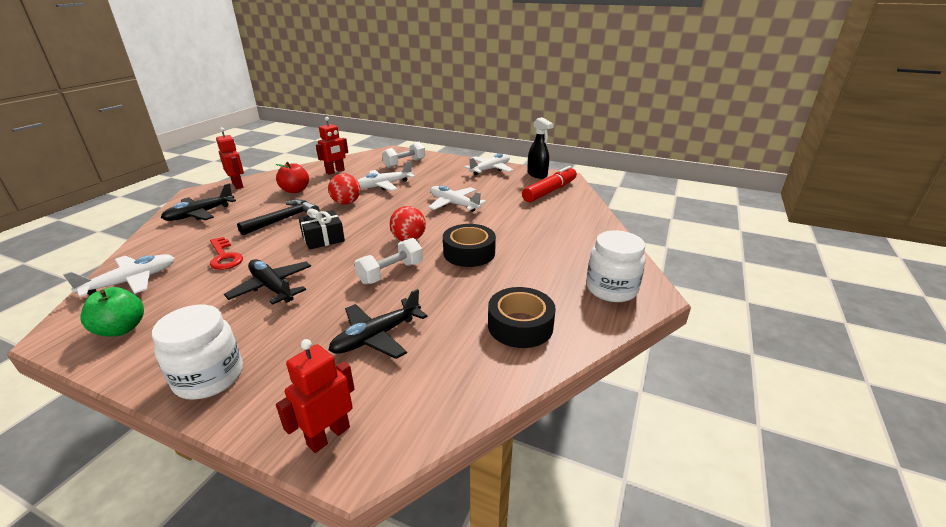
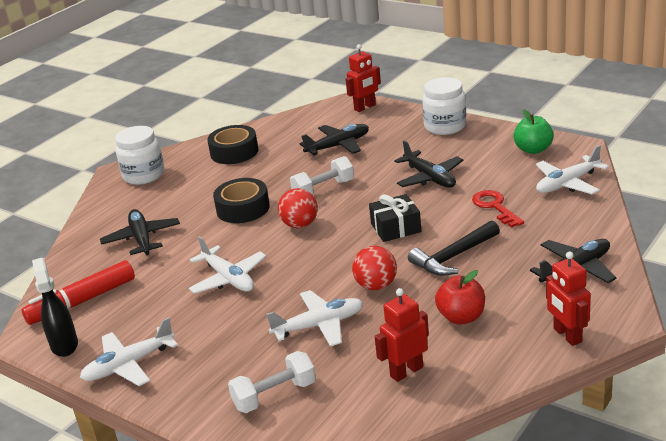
camera: 165 degrees left, 0 degrees up
(546, 227) = (141, 239): none -> black plane

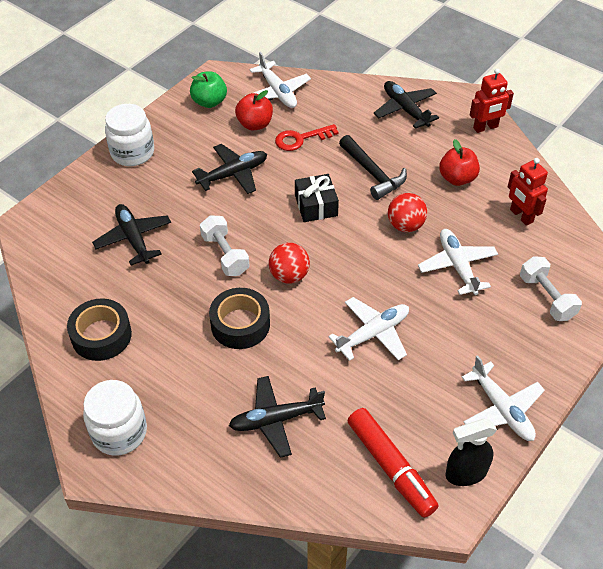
camera: 90 degrees left, 20 degrees up
(365, 107) = (50, 211): red robot -> none
(508, 178) = (255, 124): none -> red apple

